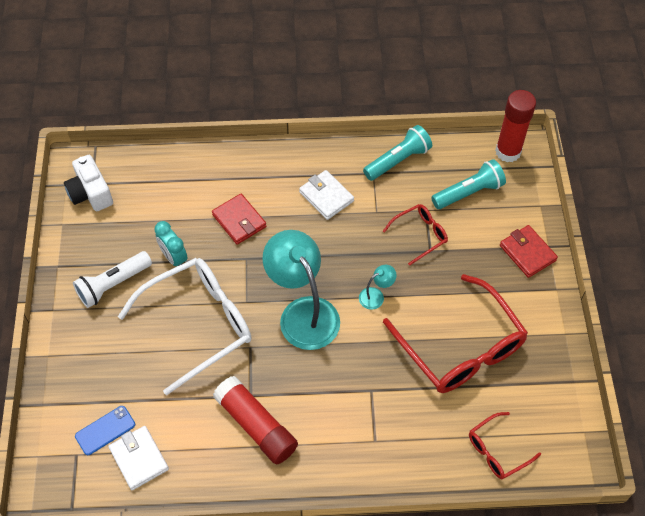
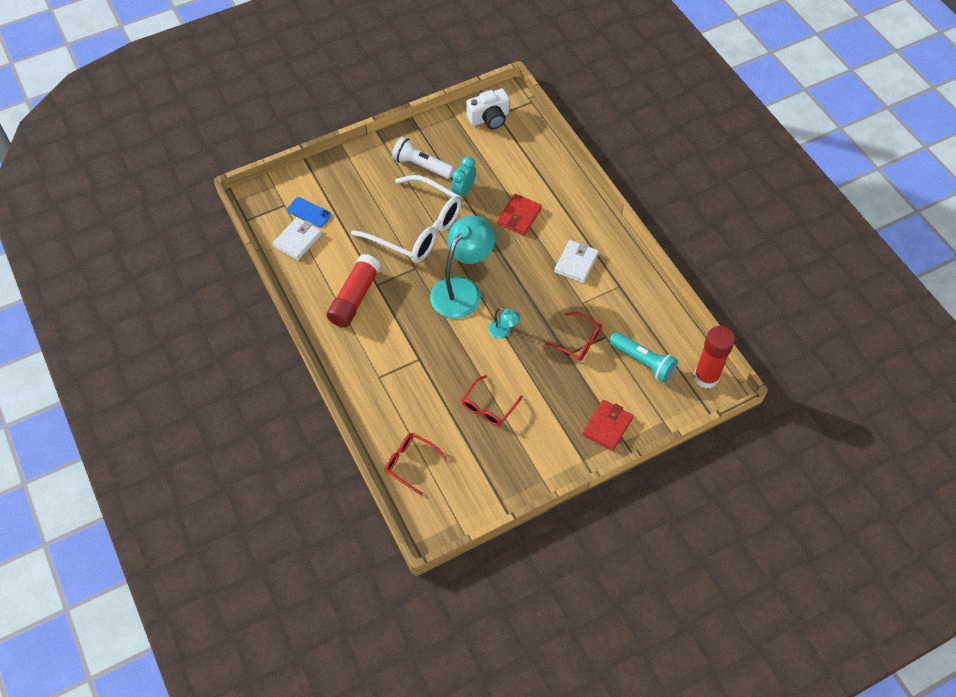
camera: 65 degrees right, 0 degrees up
(91, 193) = (489, 118): white camera -> white camera turned 150 degrees counterclockwise
(398, 160) = (643, 299): turquoise flashlight -> none
(460, 347) = (488, 407): red glasses -> red glasses, size x0.49

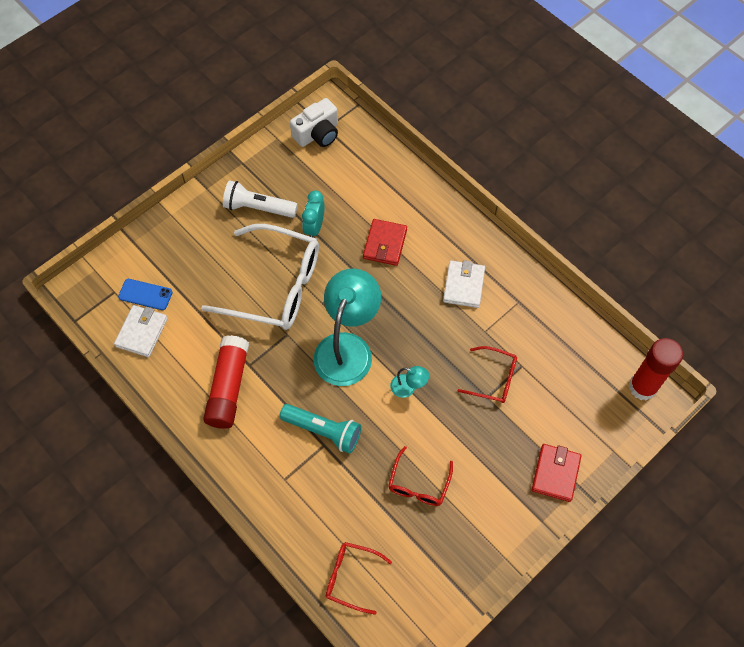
camera: 15 degrees left, 5 degrees up
(642, 362) = (570, 386): turquoise flashlight -> turquoise flashlight (323, 431)

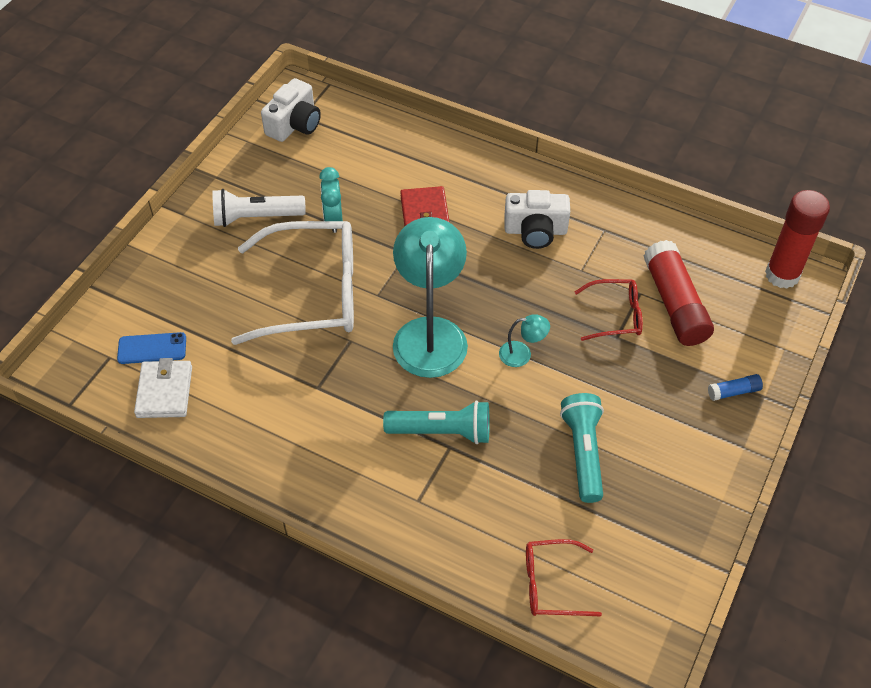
camera: 20 degrees left, 10 degrees down
(228, 387) = (302, 420): red glue stick -> red glue stick (674, 304)
(418, 484) = (583, 453): red glasses -> turquoise flashlight
(464, 285) = (535, 231): white wallet -> white camera
(555, 473) = (733, 392): red wallet -> blue glue stick

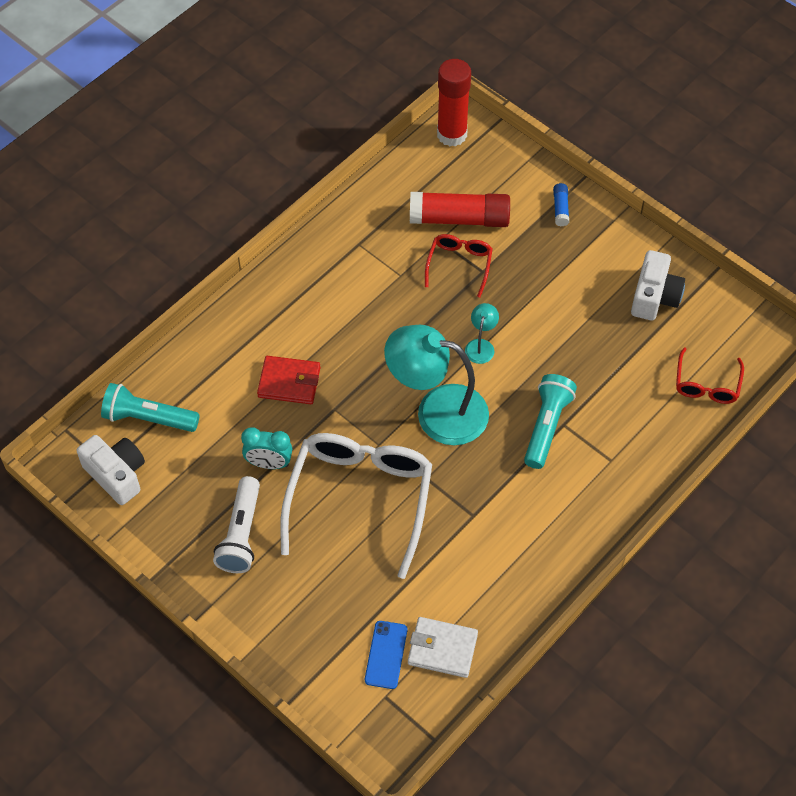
camera: 75 degrees left, 5 degrees up
(535, 231) = (342, 297): white camera -> white camera (654, 296)
(583, 453) = (593, 329): turquoise flashlight -> turquoise flashlight (148, 418)

